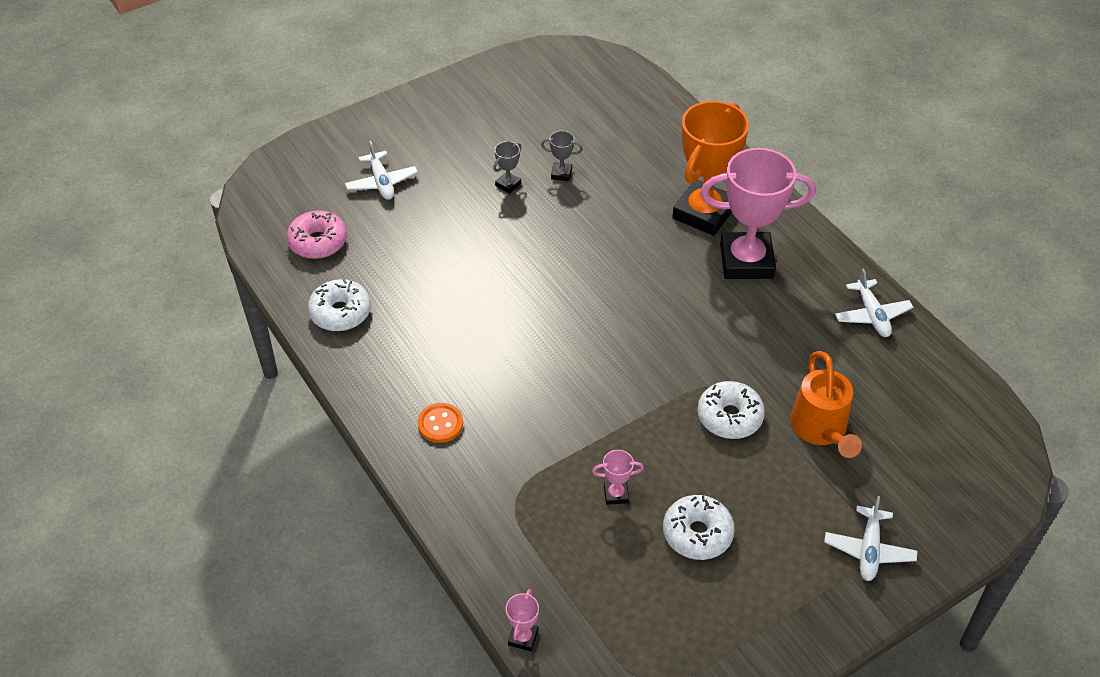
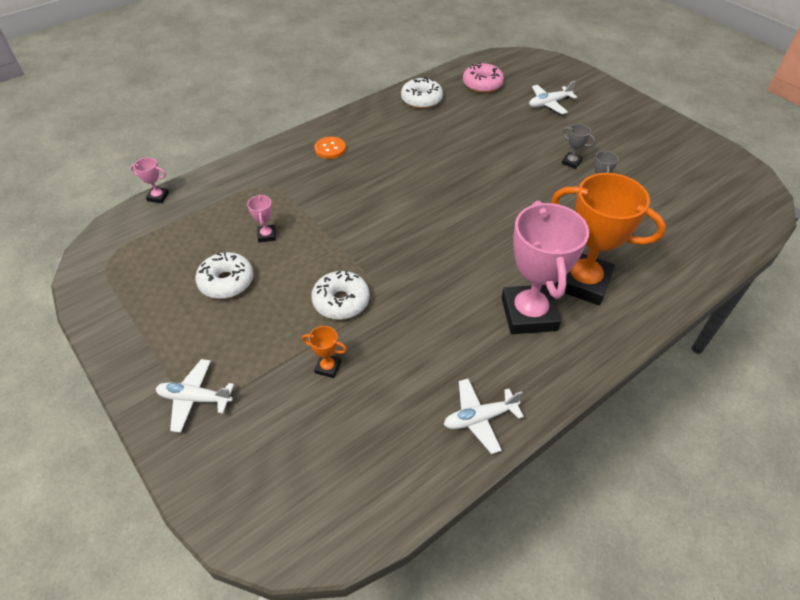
camera: 85 degrees right, 0 degrees up
(821, 430) = (328, 367): orange watering can -> orange trophy

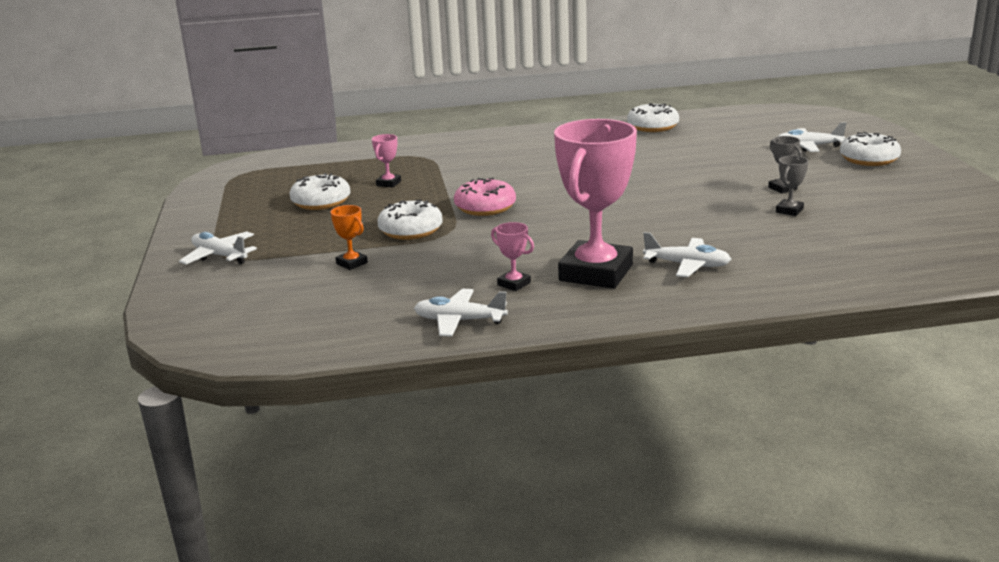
camera: 30 degrees right, 25 degrees down
(158, 197) = (319, 148): pink trophy -> pink trophy (514, 284)
(330, 149) = (513, 144): orange button -> none
(482, 84) = (739, 125): pink donut -> pink donut (485, 207)
(583, 282) = (687, 265): orange trophy -> white plane
(598, 111) = (869, 159): none -> white donut

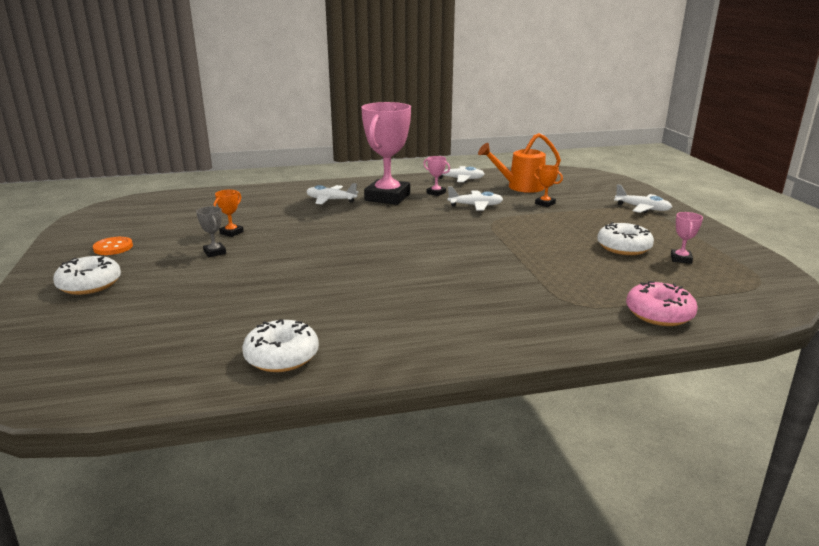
camera: 175 degrees right, 0 degrees up
(361, 300) = (520, 187): none -> orange watering can
(388, 183) = (581, 266): pink trophy -> pink trophy (681, 259)
(411, 230) = (522, 223): white donut -> none
(485, 207) = (473, 240): pink donut -> pink donut (659, 314)
(789, 210) = (231, 232): grey trophy -> orange trophy
(808, 147) = (125, 306): white plane -> white plane (475, 206)
(910, 191) = (113, 247): none -> orange button

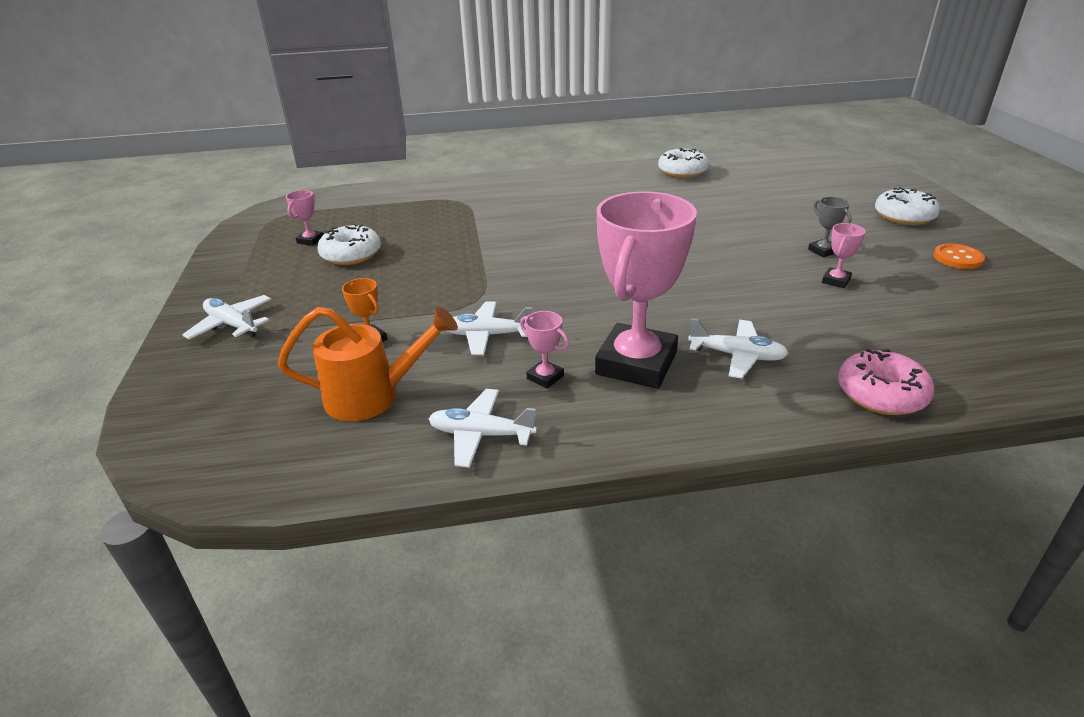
camera: 175 degrees left, 10 degrees up
(231, 232) = (836, 281): orange trophy -> pink trophy
(659, 314) = (401, 194): pink donut -> pink donut (881, 394)

